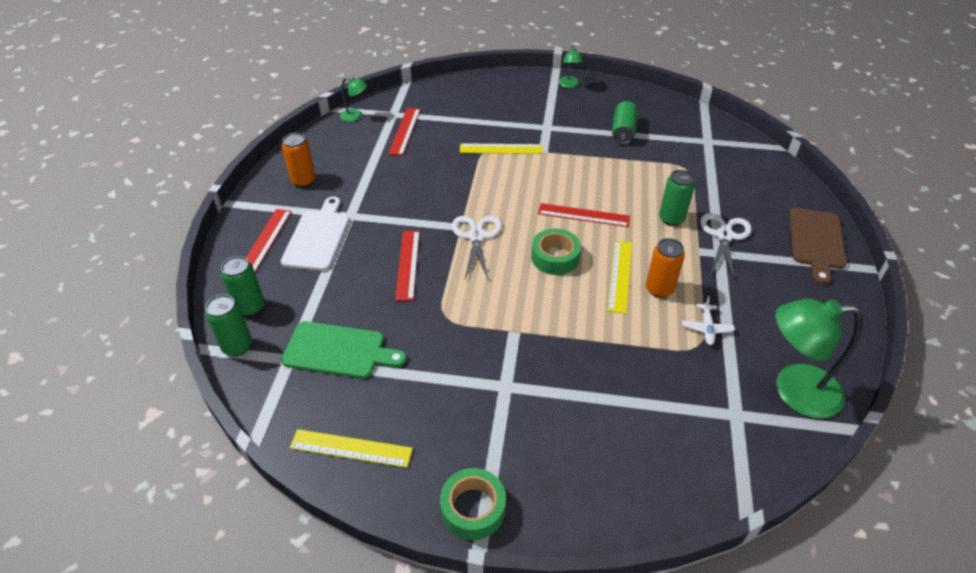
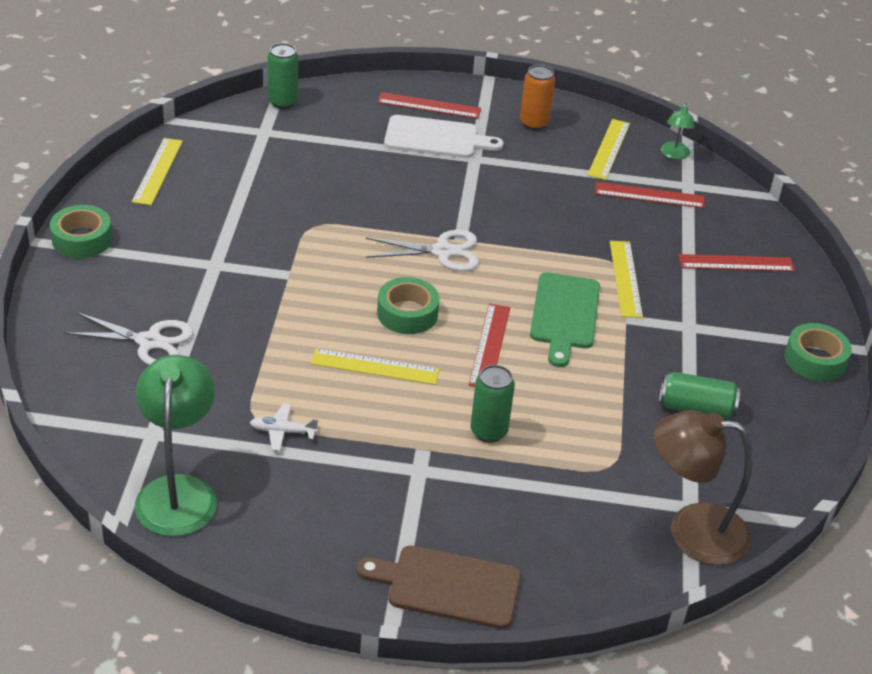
camera: 85 degrees right, 5 degrees down
(250, 307) = (332, 105): green can -> none
(338, 351) = (271, 159): green cutting board -> green cutting board (564, 315)
(345, 145) = (609, 149): none -> yellow ruler
(407, 264) = (394, 200): red ruler -> red ruler (736, 263)
(569, 85) = (815, 360): green lamp -> green tape
(659, 289) = (351, 399): orange can -> none
(724, 236) = (455, 482): white scissors -> white scissors (149, 342)
(727, 142) = (691, 531): none -> brown lamp

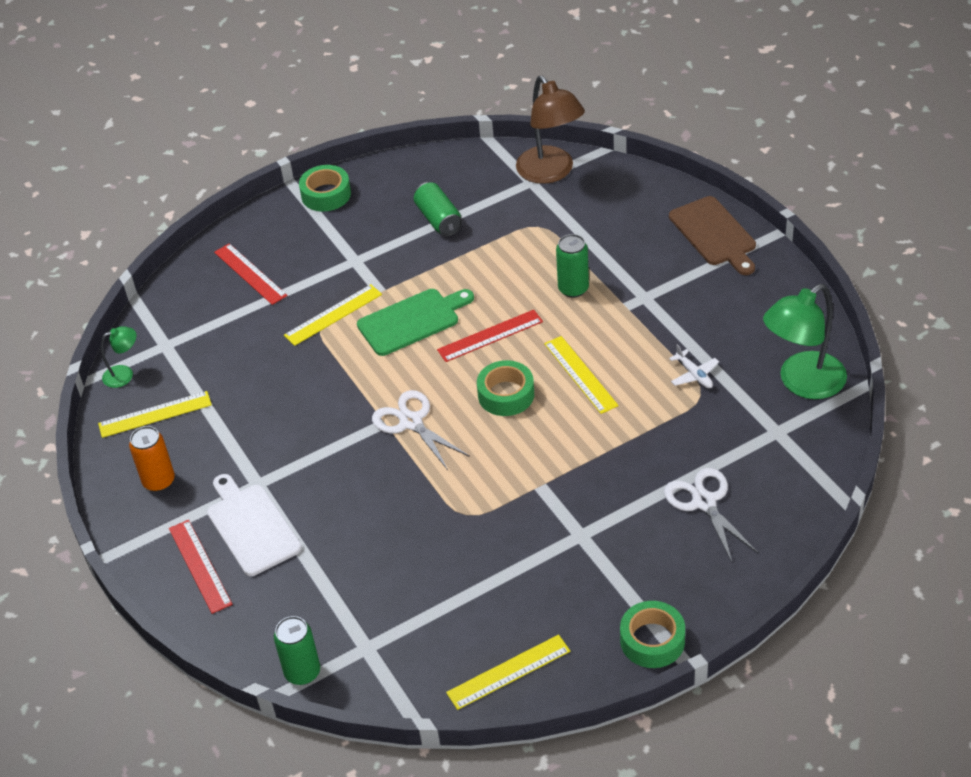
camera: 120 degrees left, 5 degrees up
(649, 195) = (204, 357): red ruler -> none

